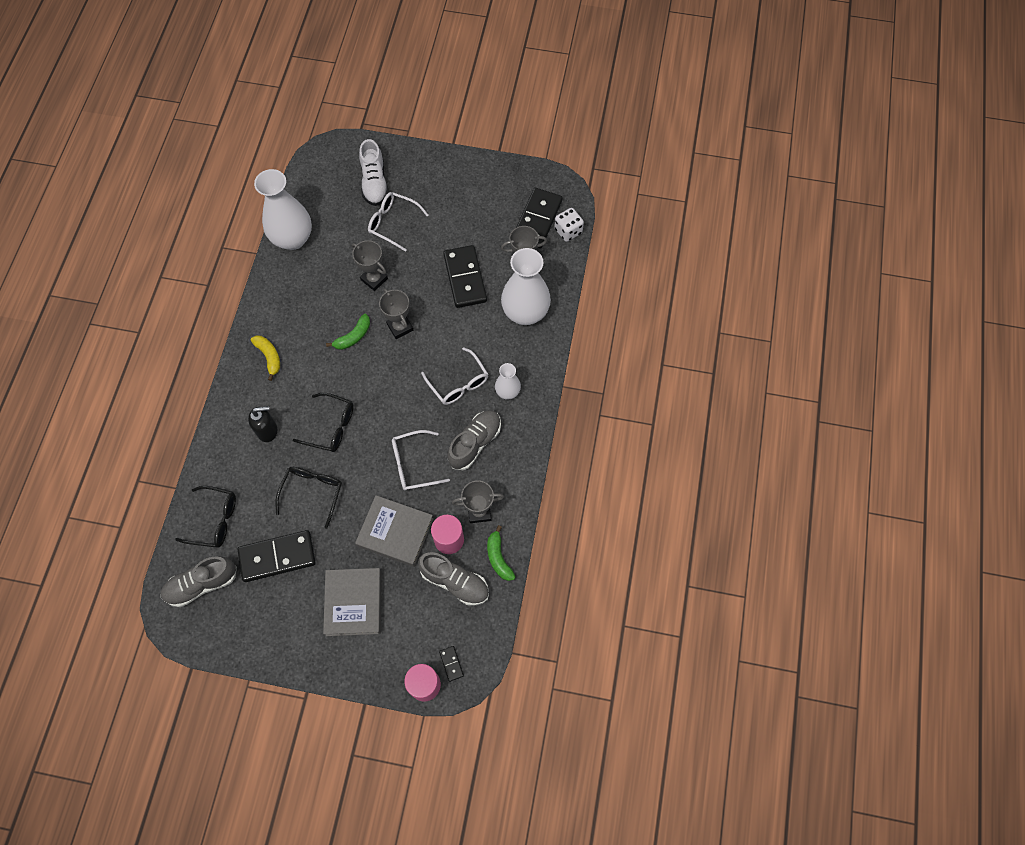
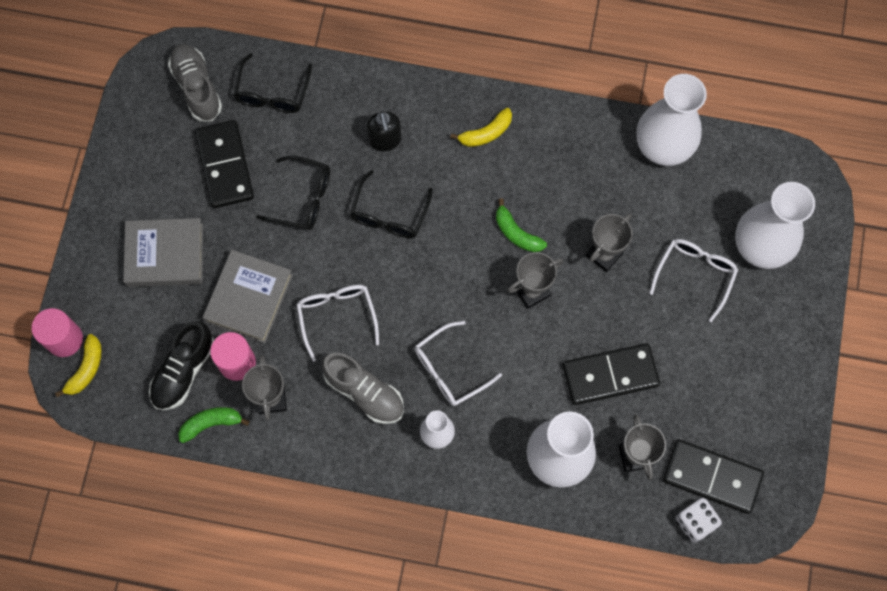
camera: 90 degrees right, 5 degrees up
(374, 183) = (760, 247): white shoe -> white vase
(451, 663) = (86, 369): black domino -> yellow banana
(455, 582) = (183, 371): grey shoe -> black shoe

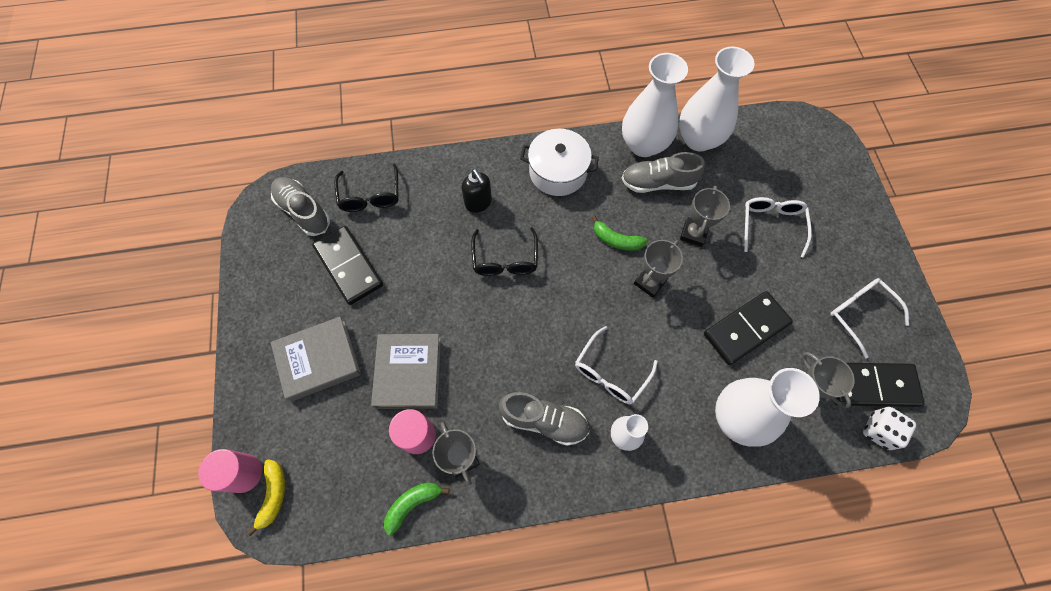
camera: 20 degrees left, 5 degrees down
(183, 371) = (369, 462): black shoe -> none
(303, 198) = (427, 271): black glasses -> none
(337, 316) = (493, 361): white glasses -> white glasses (859, 313)
(486, 133) = (558, 172): yellow banana -> white pot
(592, 183) = (658, 183): none -> grey shoe
(760, 247) = (809, 188): white vase -> white vase (643, 145)

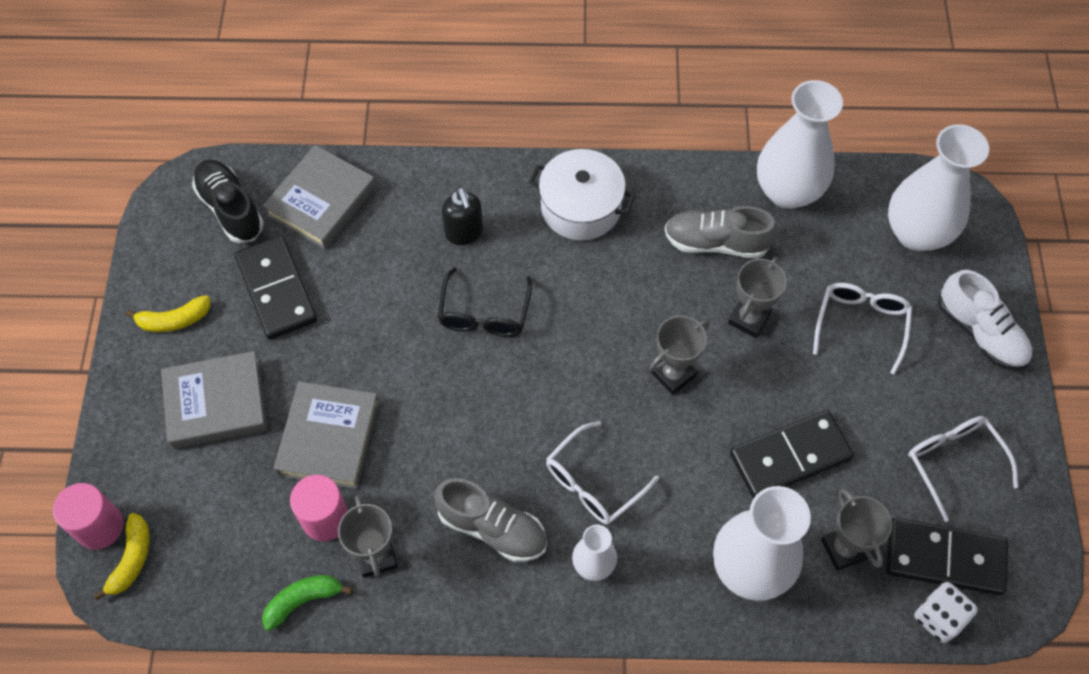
camera: 10 degrees right, 5 degrees down
(275, 301) = (174, 320): none -> yellow banana
(303, 211) = (230, 209): grey shoe -> black shoe
(370, 196) = (322, 201): black glasses -> grey book
(616, 240) = (640, 311): green banana -> none
(643, 145) = (708, 187): white vase -> white vase (916, 233)
(853, 218) = (980, 333): none -> white shoe

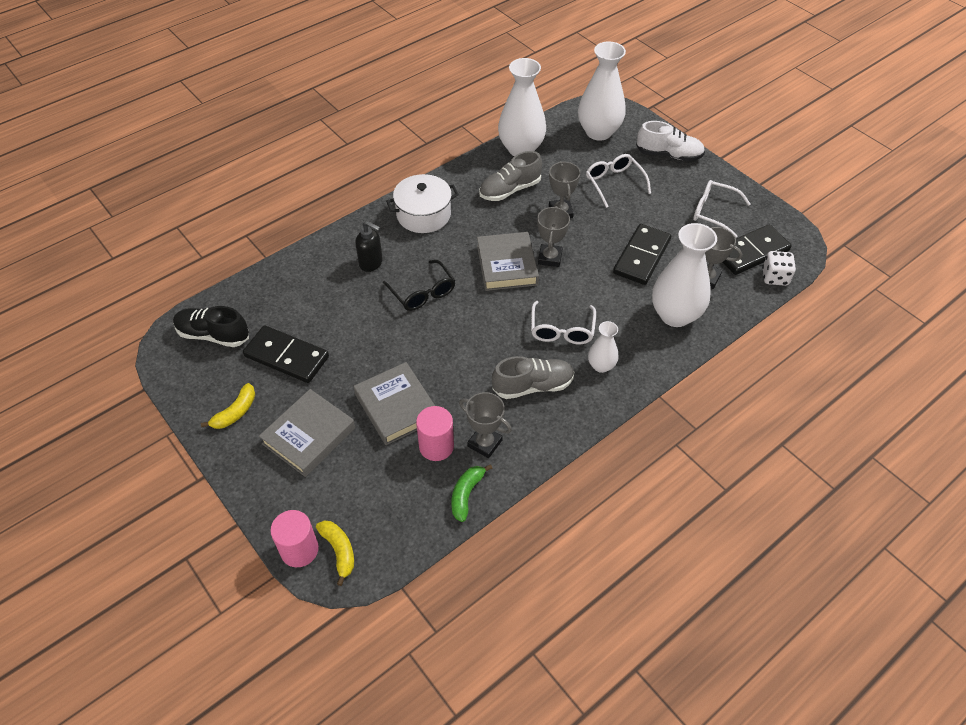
camera: 40 degrees left, 10 degrees down
(322, 201) = (269, 298): grey book -> grey book (507, 265)

